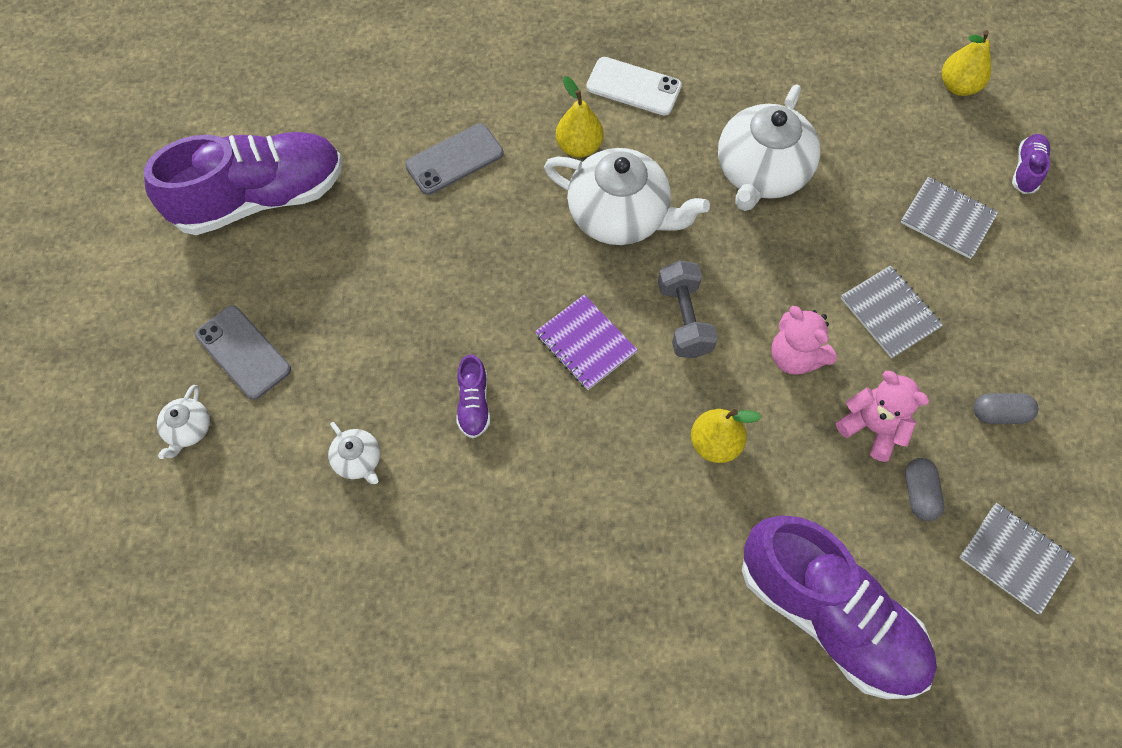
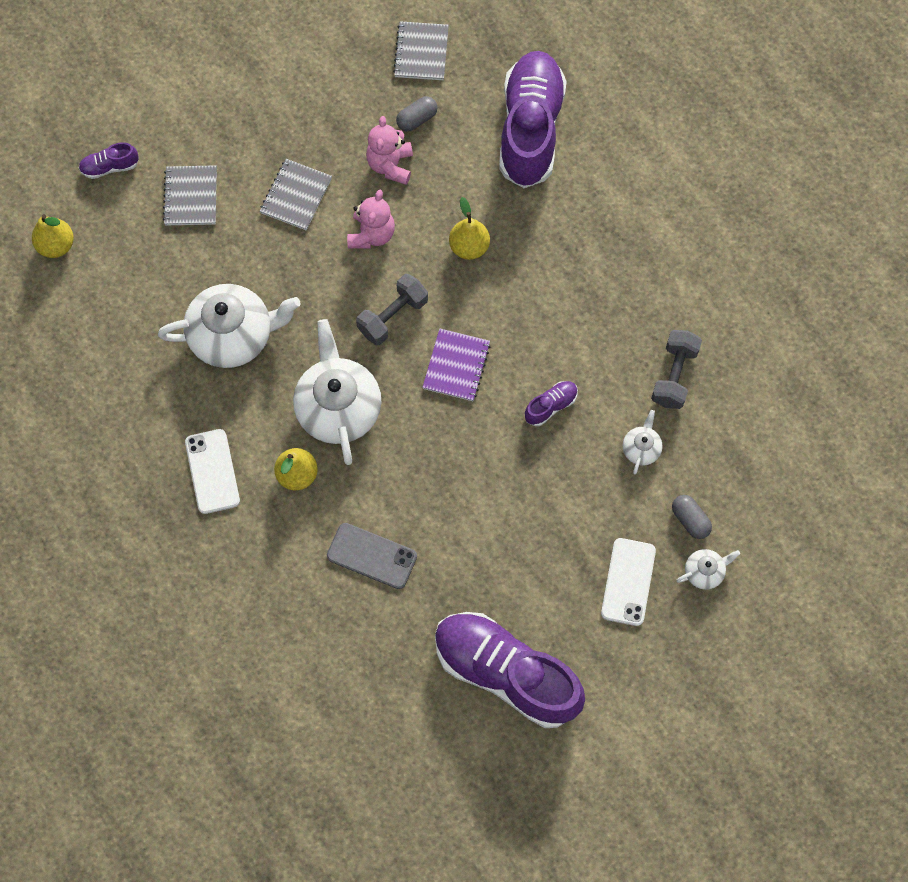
camera: 125 degrees left, 5 degrees up
(243, 352) = (628, 582): grey phone -> white phone
(407, 554) = (674, 375): none -> grey dumbbell
(999, 414) = (327, 100): grey capsule -> grey capsule (690, 520)

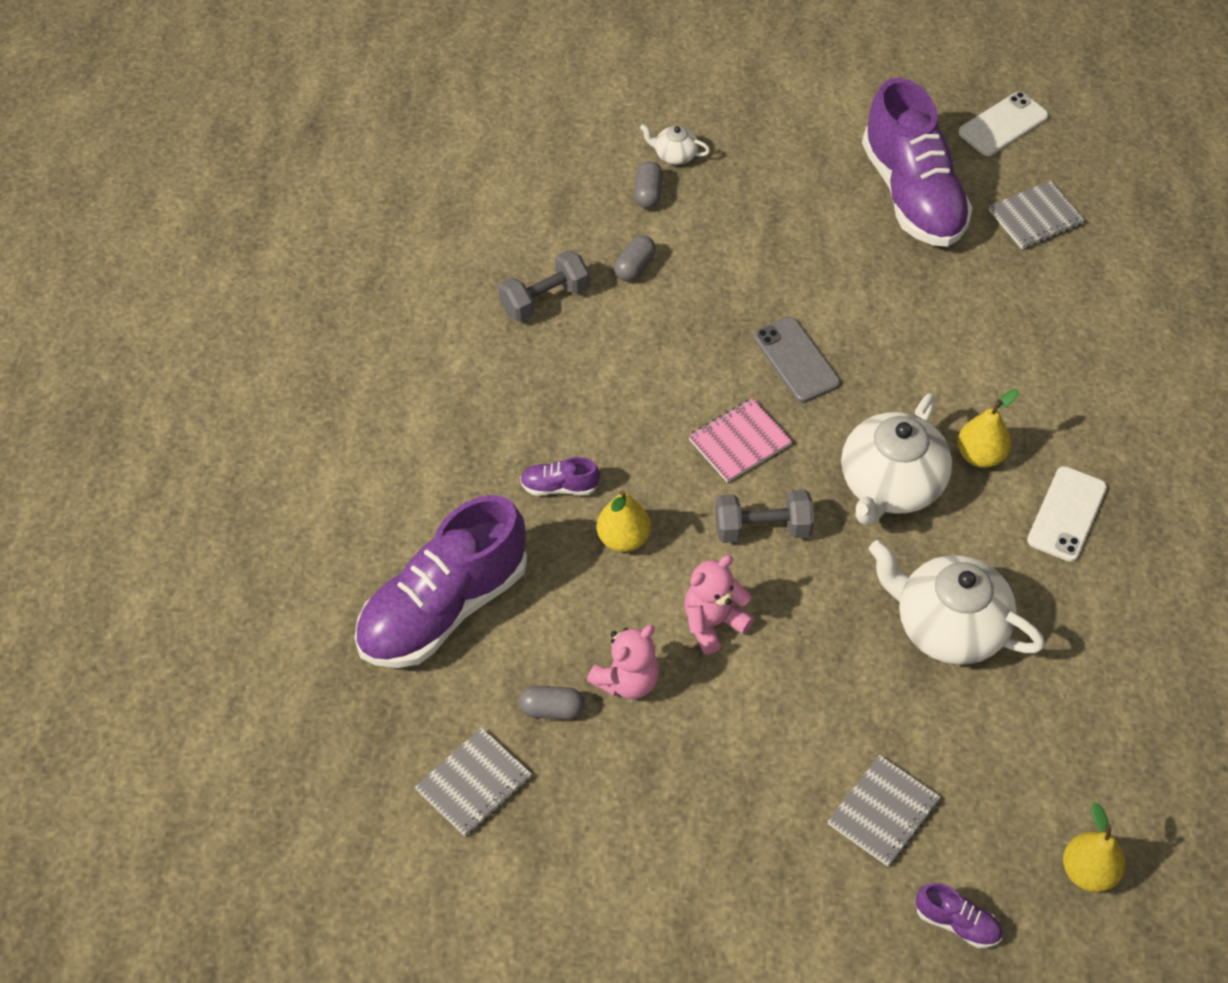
camera: 140 degrees left, 15 degrees down
(296, 196) = (760, 724): grey notebook -> grey notebook (1035, 217)
(372, 556) = (961, 346): grey phone -> grey phone (796, 360)
(456, 366) = (739, 442): purple notebook -> pink notebook
(550, 406) = (682, 351): purple shoe -> purple shoe (559, 487)
(628, 582) = (746, 188): white phone -> white phone (1003, 124)
(641, 448) = (634, 267): white teapot -> grey capsule

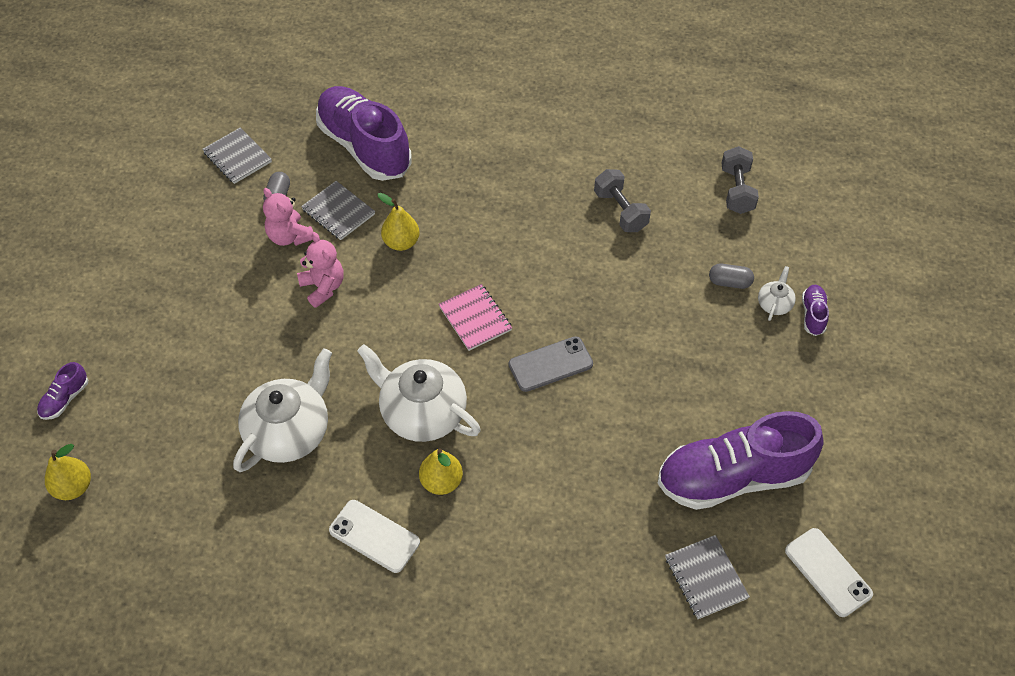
camera: 95 degrees right, 0 degrees up
(559, 487) = (450, 210): purple shoe -> purple shoe (813, 315)
(634, 267) = (651, 267): grey capsule -> none
(762, 529) = (395, 324): grey dumbbell -> grey dumbbell (736, 190)
(883, 812) = (155, 368): grey notebook -> grey notebook (338, 212)

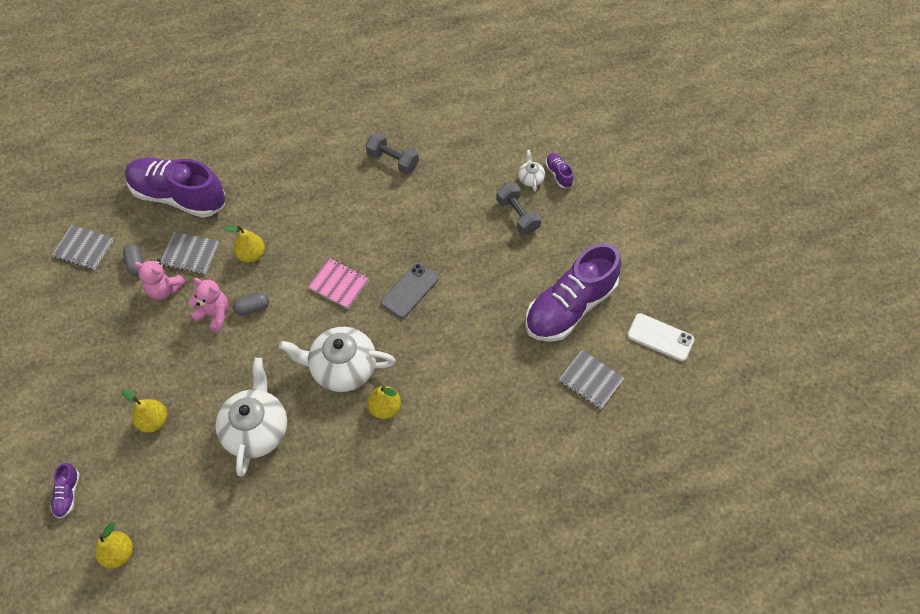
camera: 30 degrees left, 5 degrees up
(193, 368) = (153, 421): none -> yellow pear
(374, 536) = (362, 469): white phone -> none
(729, 282) = (494, 177): grey capsule -> grey capsule (252, 308)
(736, 190) = (462, 111): grey dumbbell -> grey dumbbell (517, 215)

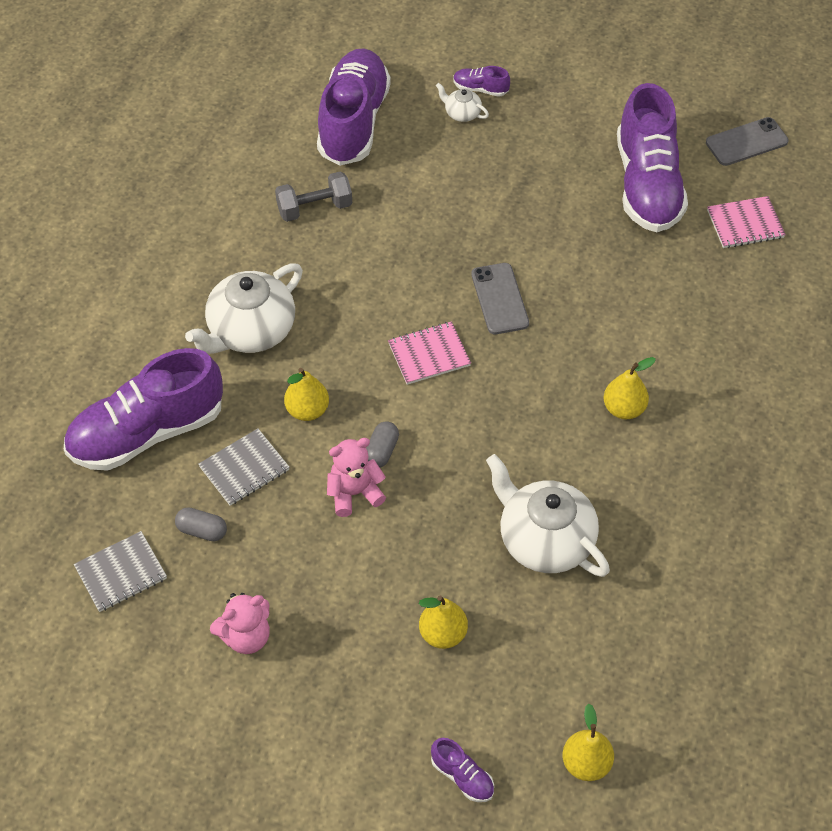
camera: 50 degrees left, 5 degrees down
(164, 289) = (269, 522): pink teddy bear -> pink teddy bear (246, 636)
(342, 368) = (540, 416): white teapot -> white teapot (250, 330)
(472, 134) = (353, 122): none -> purple shoe
(517, 215) = (497, 153): grey dumbbell -> none
(591, 380) = (745, 224): grey notebook -> pink notebook
(660, 337) = (746, 142): white phone -> grey phone

